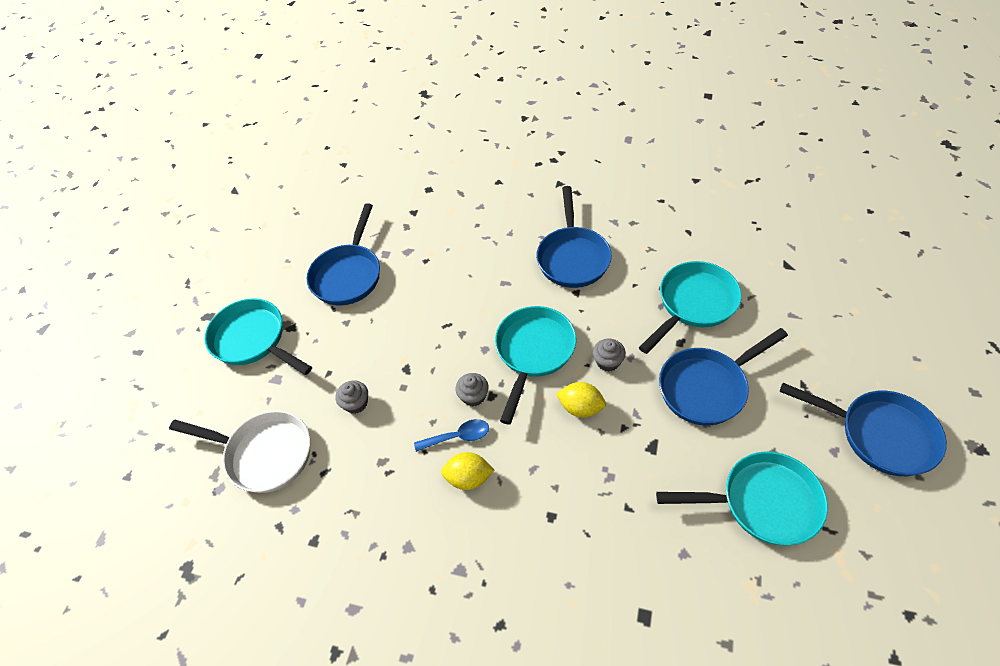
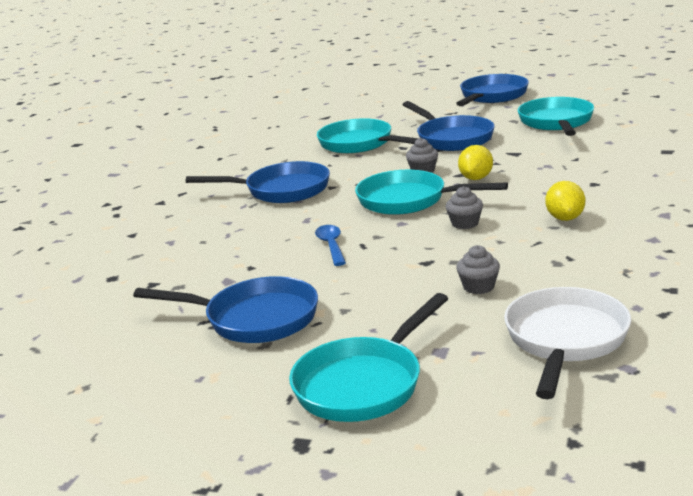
camera: 90 degrees left, 30 degrees down
(458, 437) = (517, 227): blue spoon -> blue spoon (331, 246)

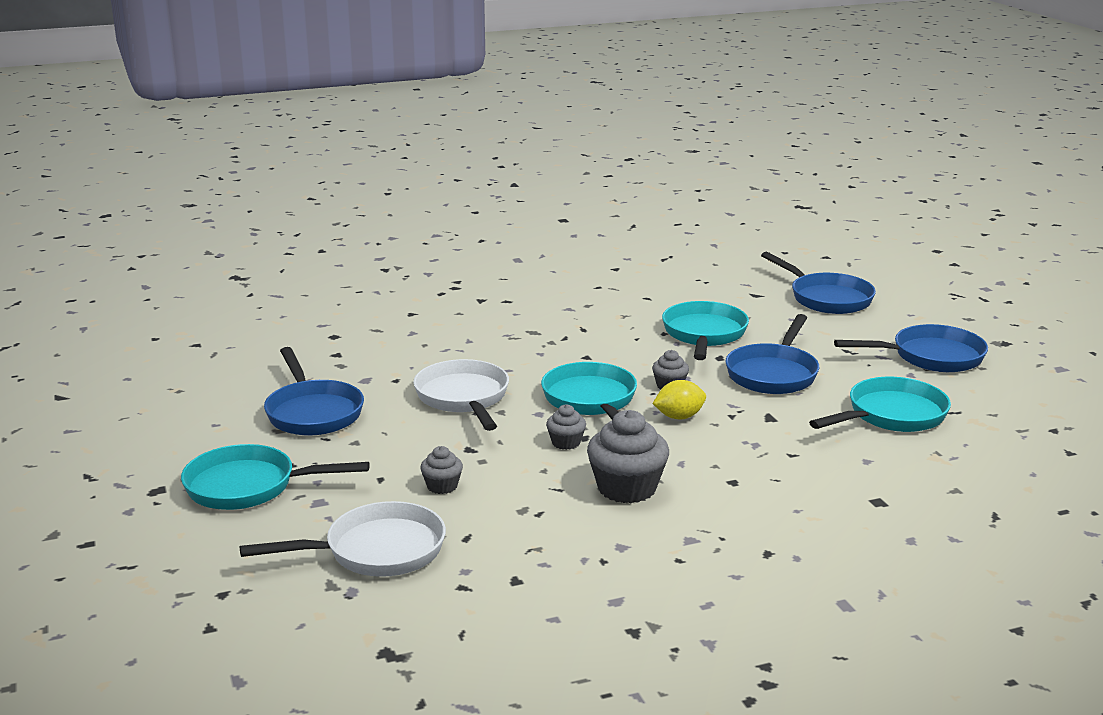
camera: 50 degrees right, 0 degrees up
(281, 190) = (555, 338): blue pan -> blue pan (826, 298)
(331, 246) = (464, 398): blue spoon -> white pan
(565, 218) = (627, 488): yellow lemon -> grey cupcake

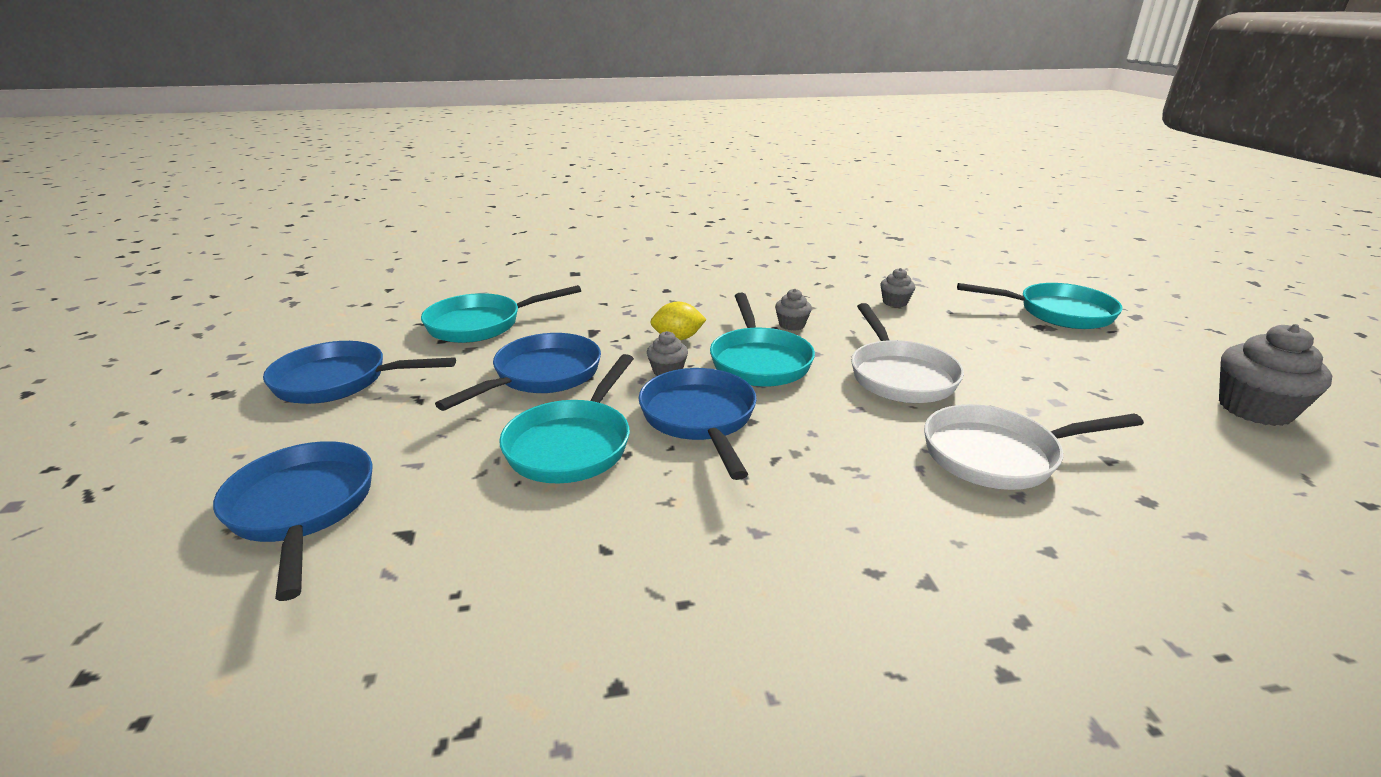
camera: 170 degrees left, 5 degrees up
(313, 412) = (1062, 373): blue pan -> blue pan (700, 419)
(376, 551) = (926, 272): white pan -> white pan (998, 455)
(627, 488) = (749, 291): grey cupcake -> grey cupcake (1255, 409)

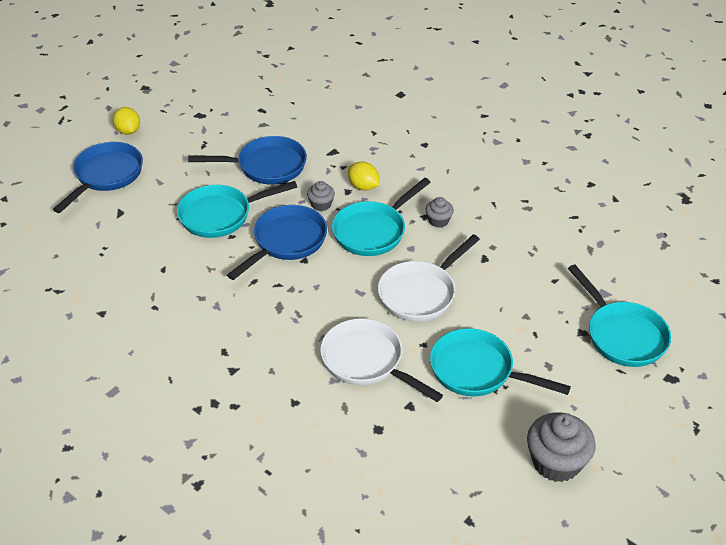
camera: 50 degrees right, 15 degrees up
(262, 443) = (128, 131): none -> yellow lemon
(339, 381) = (190, 111): blue pan -> none
(481, 324) = (292, 109): turquoise pan -> turquoise pan (477, 371)
(895, 302) = (536, 250): grey cupcake -> none

